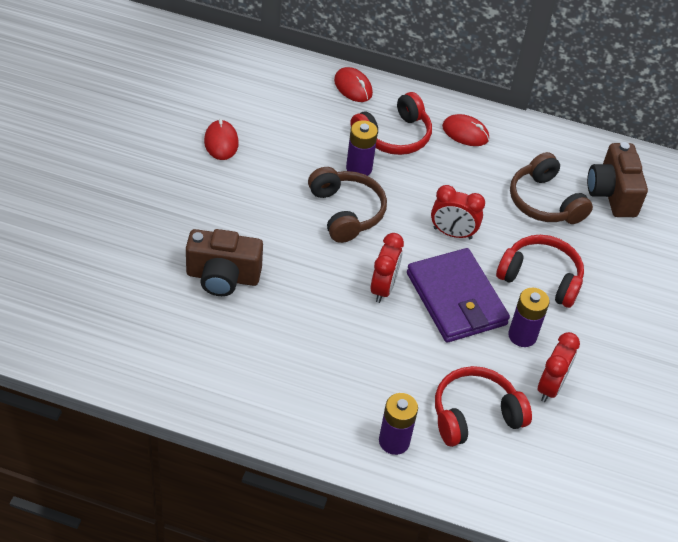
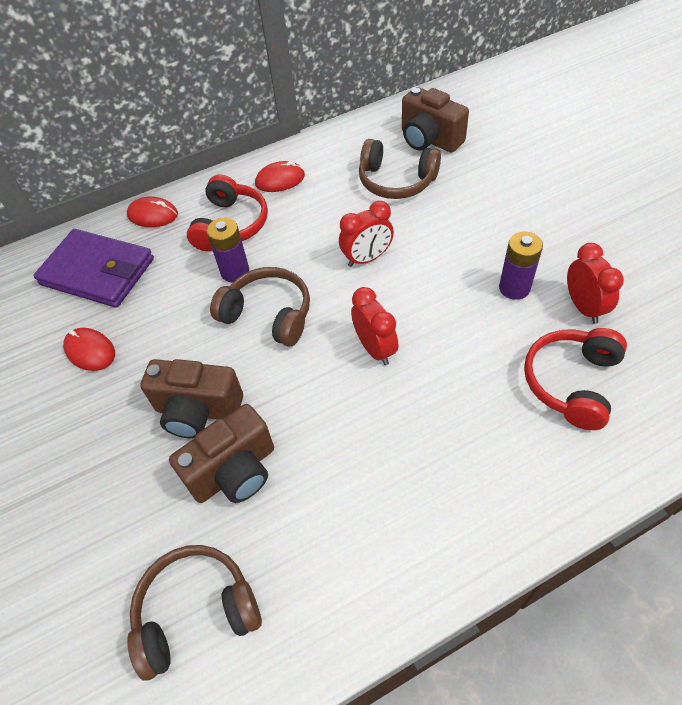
camera: 35 degrees left, 5 degrees up
(128, 321) = (196, 612): none -> brown headphones
(241, 228) = (198, 411): none -> brown camera
(394, 441) = (553, 470): purple battery -> none
(456, 299) = (436, 305): purple wallet -> purple wallet (98, 272)
(540, 278) = (467, 235): red headphones -> none

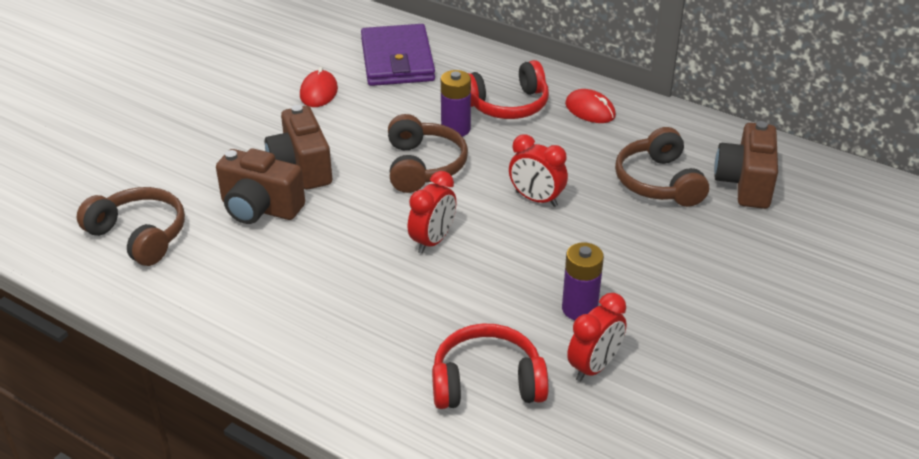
camera: 55 degrees right, 15 degrees down
(153, 215) = (481, 59): red mouse -> none

